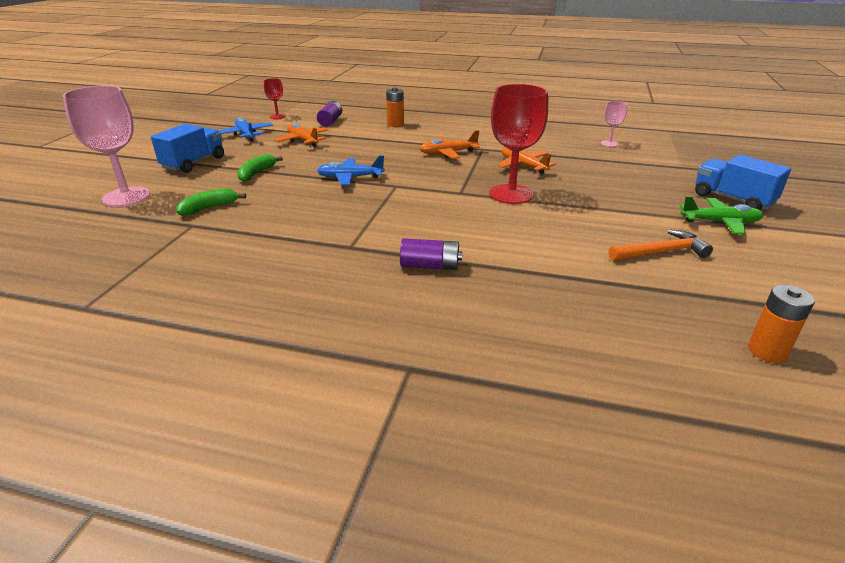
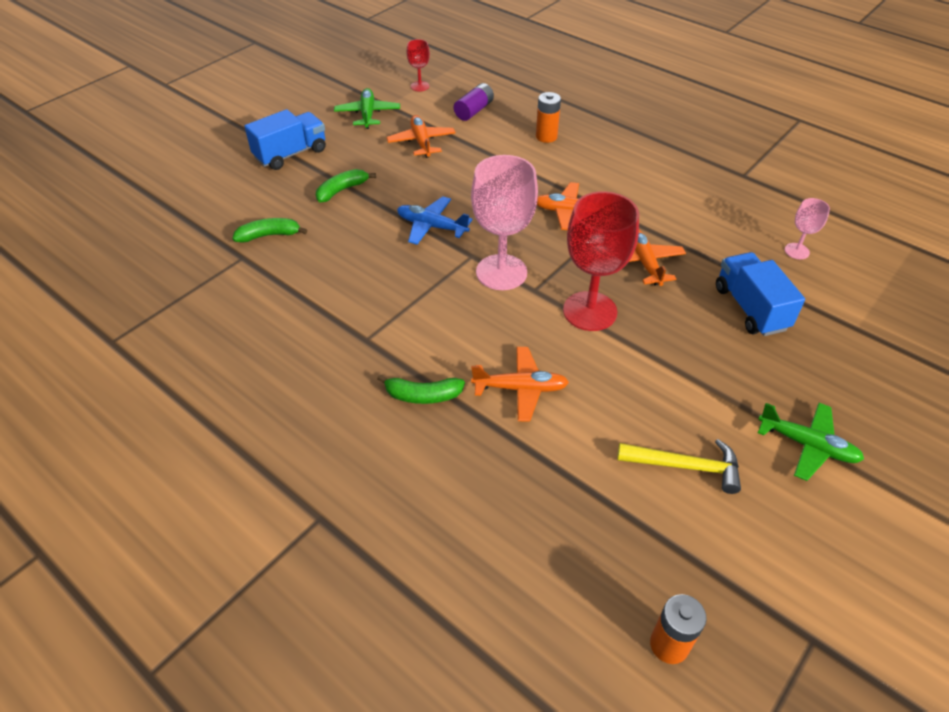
camera: 25 degrees right, 15 degrees up
(126, 197) = (205, 194): pink goblet -> pink goblet (501, 272)
(246, 134) = (368, 114): blue plane -> green plane
(430, 266) = (422, 395): purple battery -> green banana
(503, 243) = (520, 388): none -> orange plane
(661, 252) = (685, 466): orange hammer -> yellow hammer
(732, 199) = (866, 412): blue truck -> blue truck (750, 308)

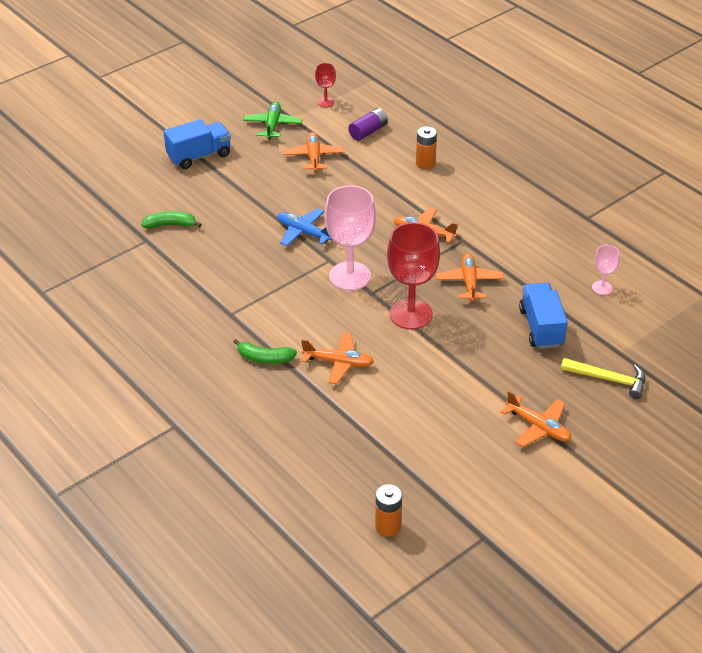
camera: 10 degrees right, 5 degrees down
(342, 190) = (236, 193): green banana -> none
(685, 466) = (442, 428): yellow hammer -> yellow hammer (608, 379)
(807, 445) = (538, 427): green plane -> orange plane

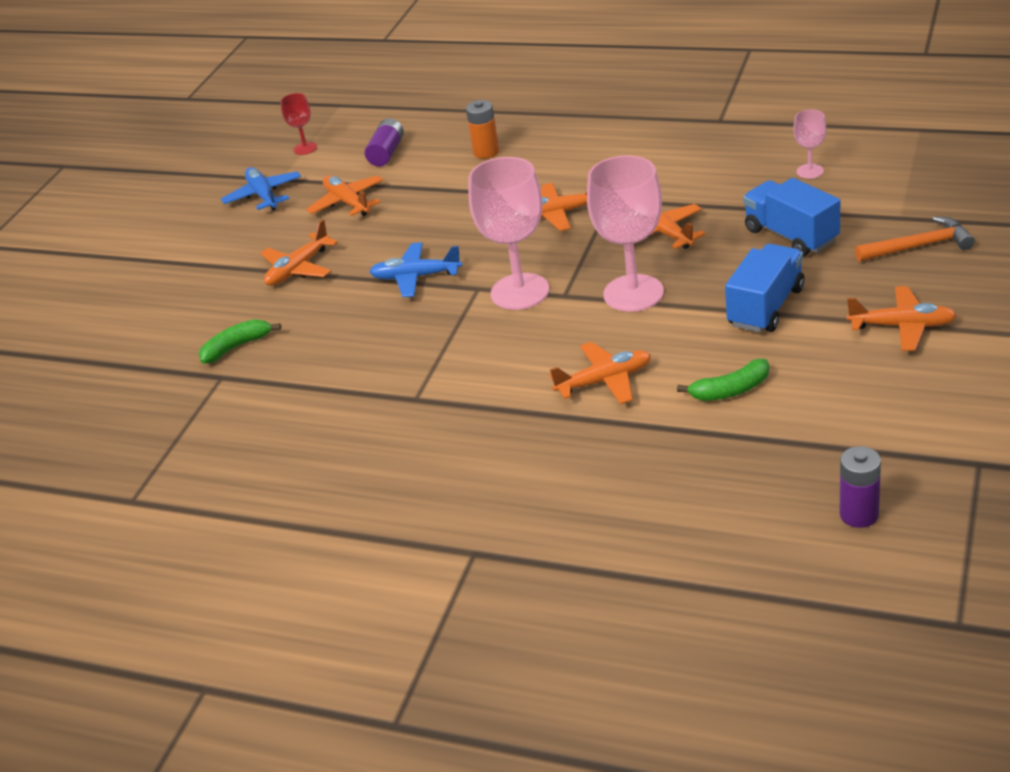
camera: 25 degrees left, 5 degrees down
(199, 156) = (201, 264): blue truck -> blue truck (766, 307)
(246, 190) = (298, 269): none -> orange plane
(264, 358) = (509, 422): green banana -> green banana (730, 390)
(272, 125) = (263, 196): green plane -> blue plane
(388, 526) = (859, 514): orange battery -> purple battery
(411, 314) = (633, 293): red goblet -> pink goblet
(608, 379) = (919, 246): yellow hammer -> orange hammer

